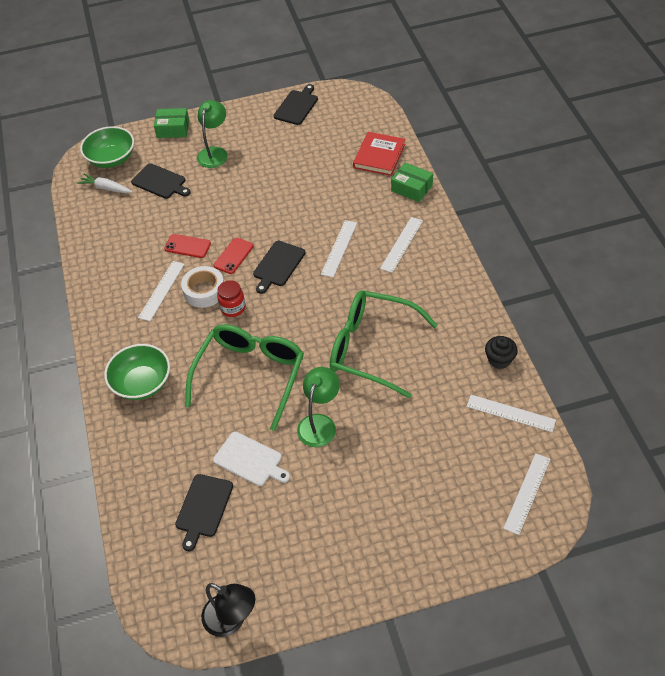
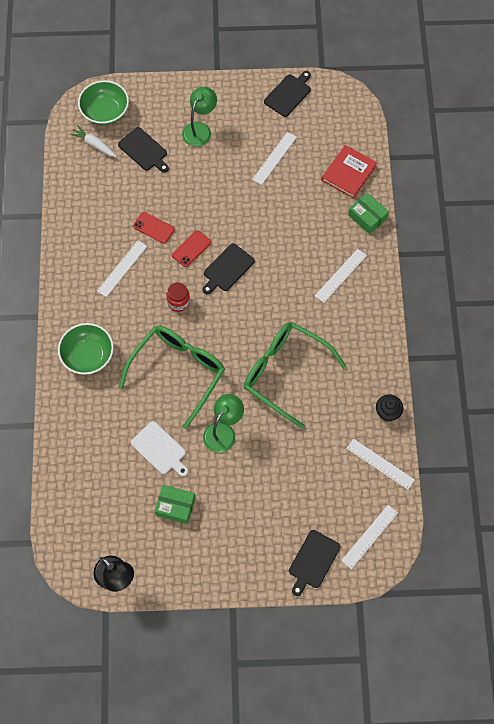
camera: 10 degrees right, 15 degrees up
(173, 129) = (168, 91): green box -> green box (175, 506)
(203, 508) = (114, 481): black cutting board -> black cutting board (313, 561)
(204, 291) = (158, 279): white tape -> none
(339, 248) = (285, 265): white ruler -> white ruler (274, 158)

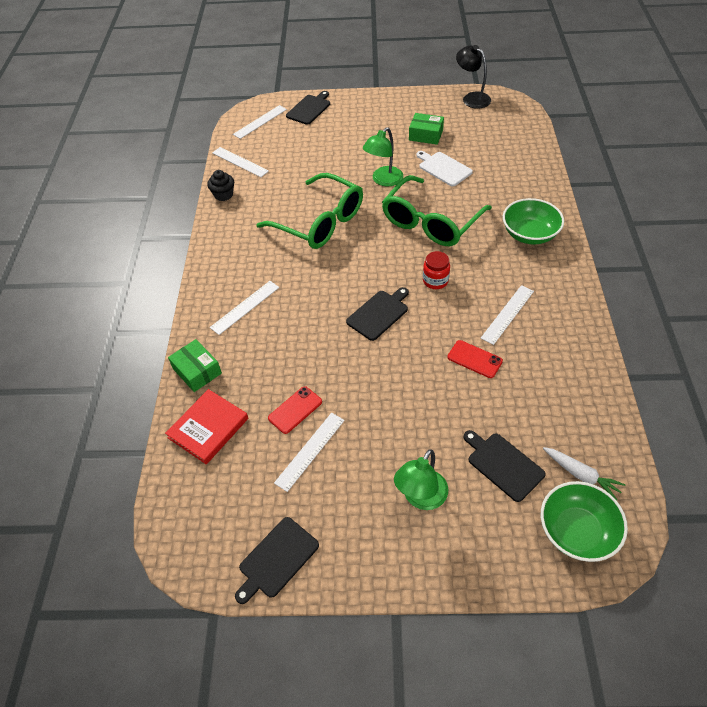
camera: 175 degrees left, 15 degrees down
(191, 249) = (424, 335): red phone -> red phone (295, 410)

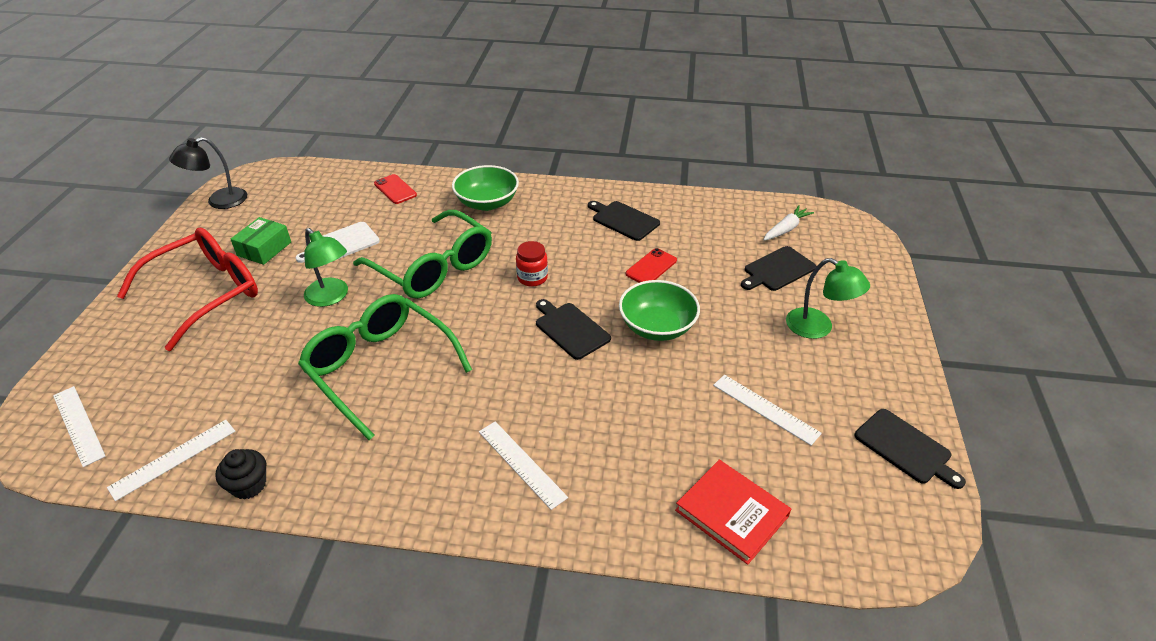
camera: 85 degrees left, 10 degrees down
(197, 371) = (632, 527): green box -> none
(295, 410) = (707, 418): red phone -> red phone (395, 189)
(309, 109) = (99, 358): black cutting board -> black cutting board (623, 220)
(319, 222) = (381, 369): green glasses -> green glasses turned 90 degrees counterclockwise
(373, 126) = (205, 294): none -> red glasses
(507, 314) = (596, 236): white ruler -> none
(576, 531) = (840, 242): green bowl -> green bowl (657, 327)

